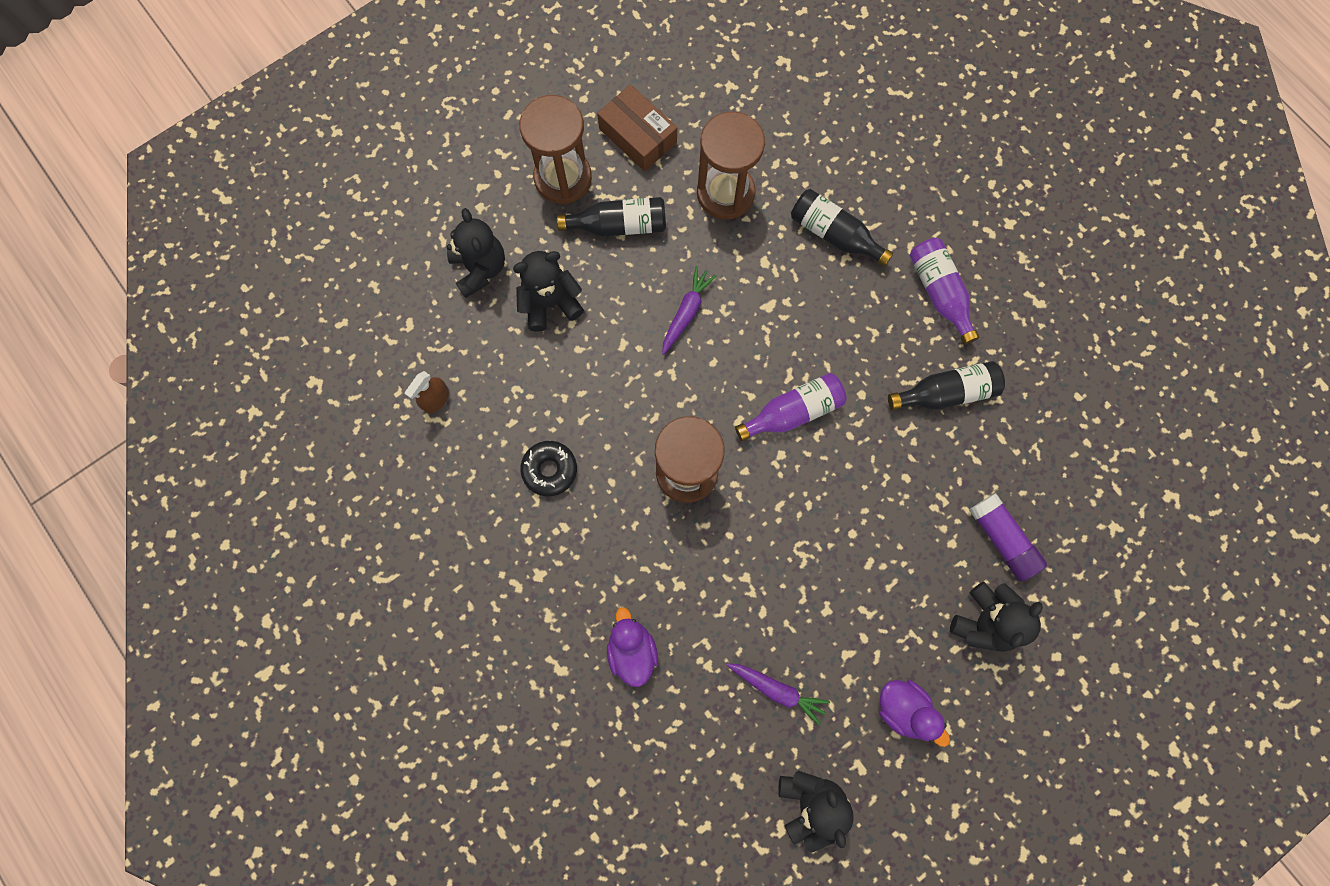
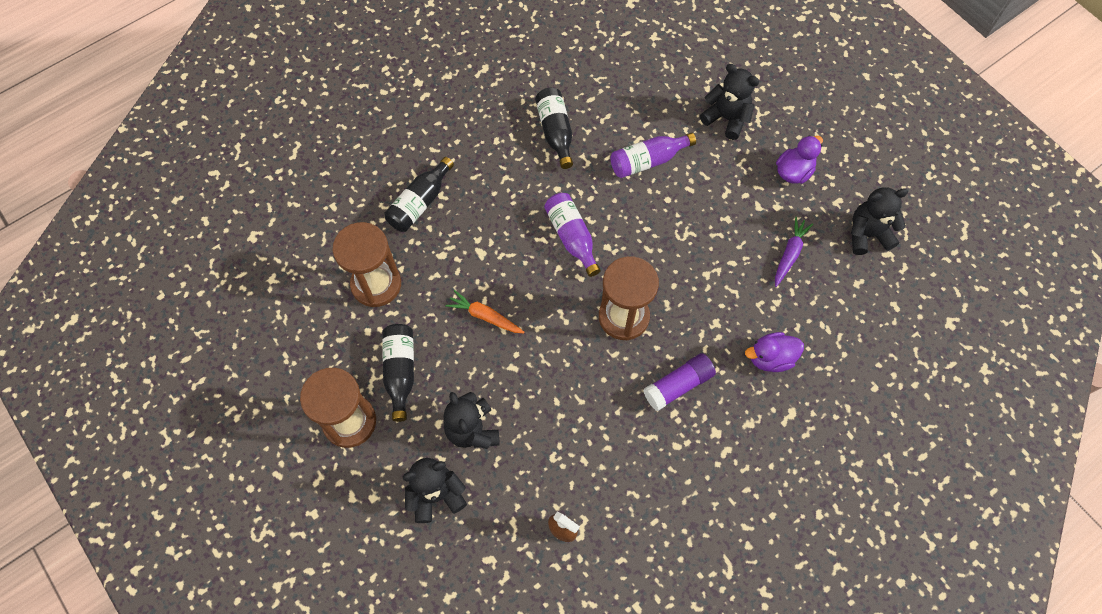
camera: 90 degrees left, 10 degrees down
(549, 470) = (625, 426): black donut -> none
(638, 136) = (313, 356): brown box -> none
(686, 312) = (485, 316): purple carrot -> orange carrot
(939, 293) = (474, 132): purple bottle -> purple bottle (648, 161)
(1002, 539) = (666, 104): purple glue stick -> purple glue stick (678, 385)

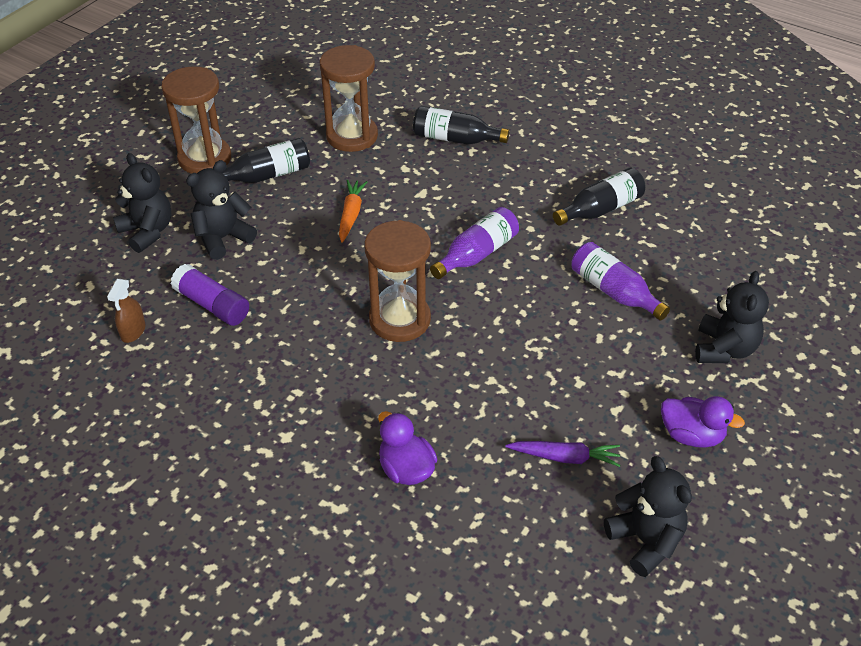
camera: 70 degrees right, 20 degrees down
(678, 385) = (334, 387): purple glue stick -> purple glue stick (212, 305)

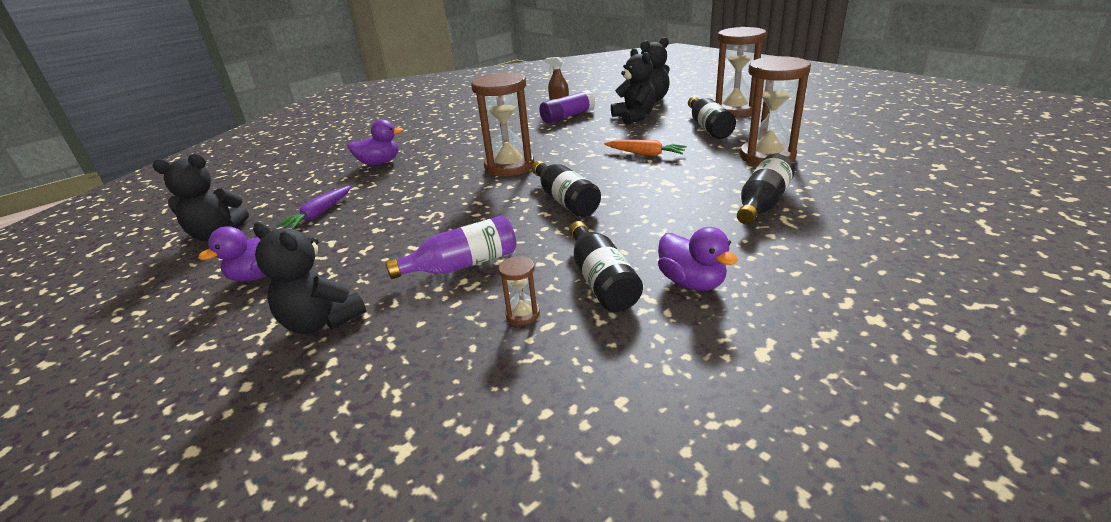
camera: 110 degrees right, 15 degrees down
(477, 254) = (565, 200): purple bottle -> black bottle
(585, 168) = (692, 283): none -> purple duck
(658, 239) = (522, 314): none -> brown hourglass

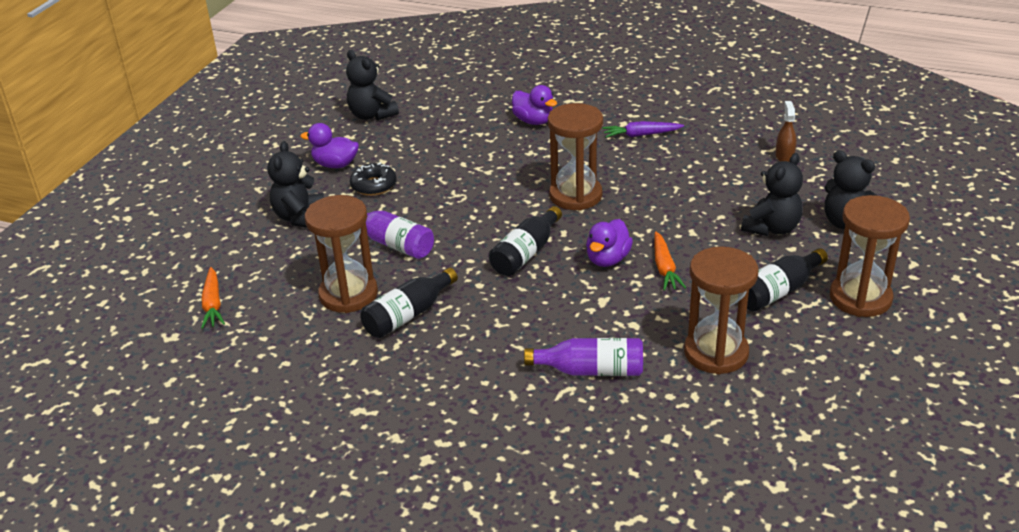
camera: 60 degrees right, 5 degrees up
(319, 214) = (426, 141): purple carrot -> purple carrot (641, 135)
(342, 257) = (374, 185): none -> black donut
(410, 456) = (213, 304): none -> orange carrot
(522, 314) = (348, 294): brown hourglass -> brown hourglass, size x2.32
(567, 116) = (737, 181): purple glue stick -> none
(692, 283) = (428, 359): purple duck -> purple duck (607, 259)
(762, 204) = (591, 370): black bottle -> purple bottle

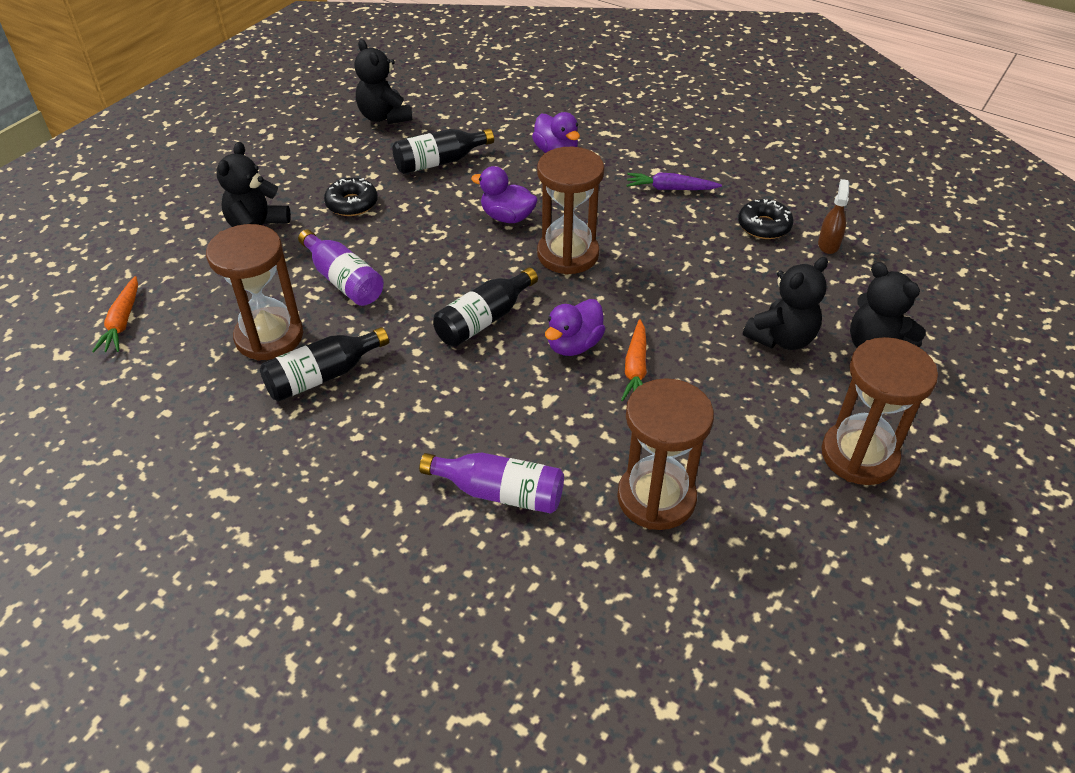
camera: 10 degrees right, 10 degrees up
(335, 164) = (322, 171): purple duck -> purple duck (507, 217)
(728, 151) = (764, 226): none -> black donut
(778, 291) = (760, 427): black bottle -> black bottle (439, 162)

